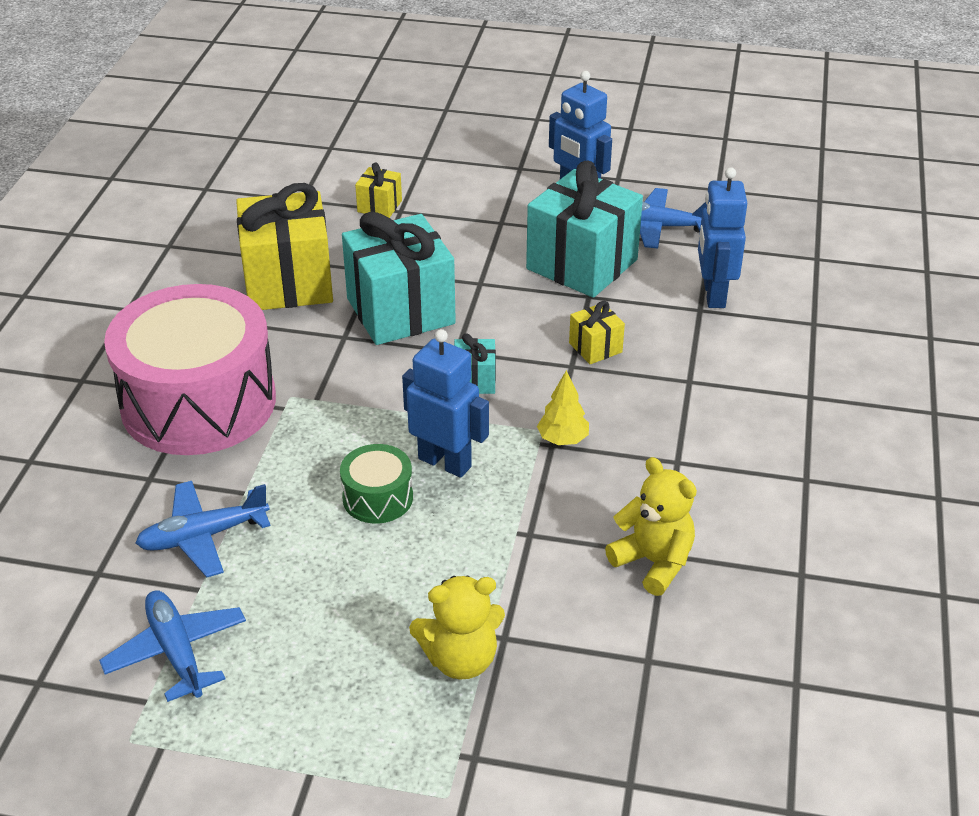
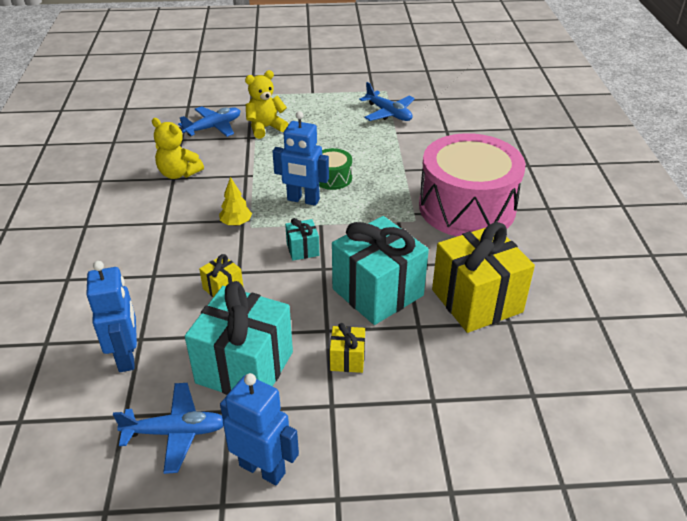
camera: 165 degrees right, 0 degrees up
(203, 536) = (410, 150): blue plane -> blue plane (213, 127)
(379, 206) = (455, 402): yellow gift -> yellow gift (347, 359)

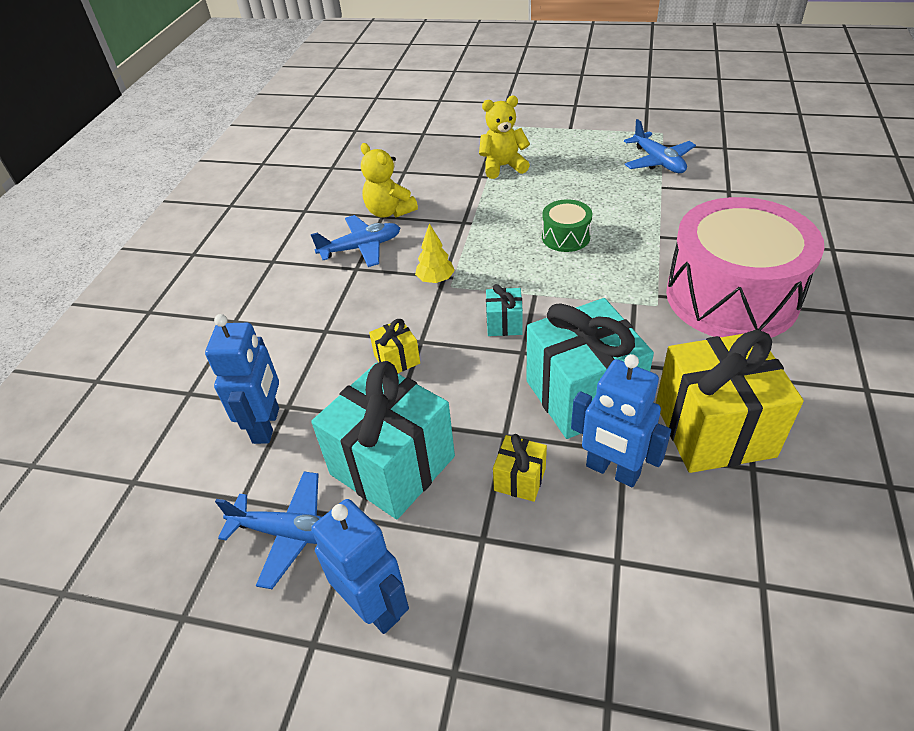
camera: 20 degrees right, 5 degrees up
(213, 127) = (444, 160): blue plane -> blue plane (361, 248)
(303, 200) = (522, 261): blue robot -> blue robot (612, 471)

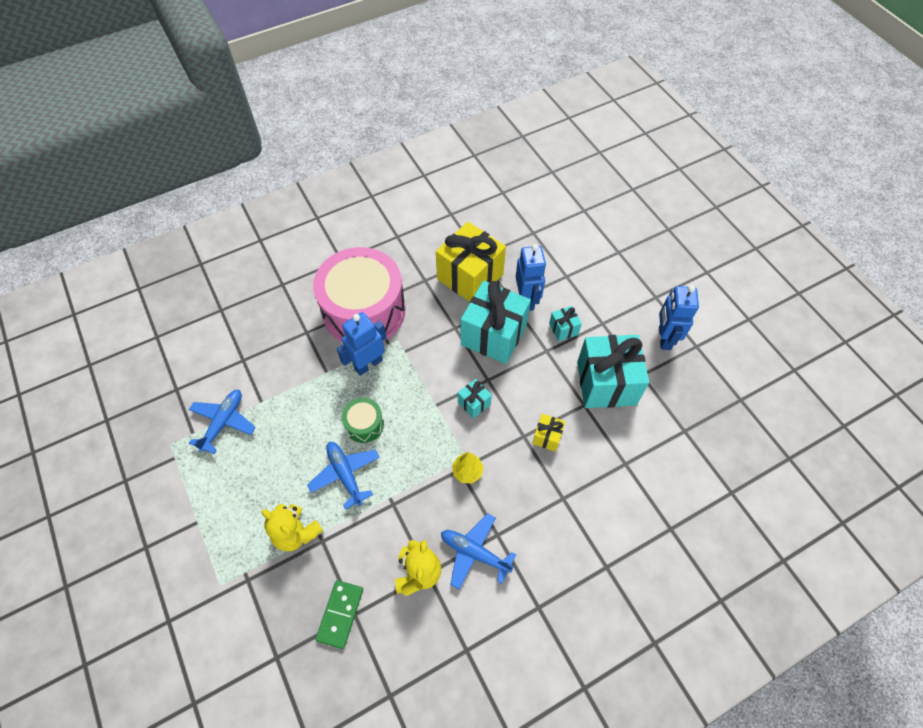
camera: 135 degrees left, 15 degrees up
(267, 425) = (644, 462): blue robot -> blue robot (368, 364)
(290, 533) = (674, 394): blue plane -> blue plane (345, 474)
(413, 166) = (340, 614): none -> green domino
(520, 479) = (563, 329): yellow gift -> turquoise gift

